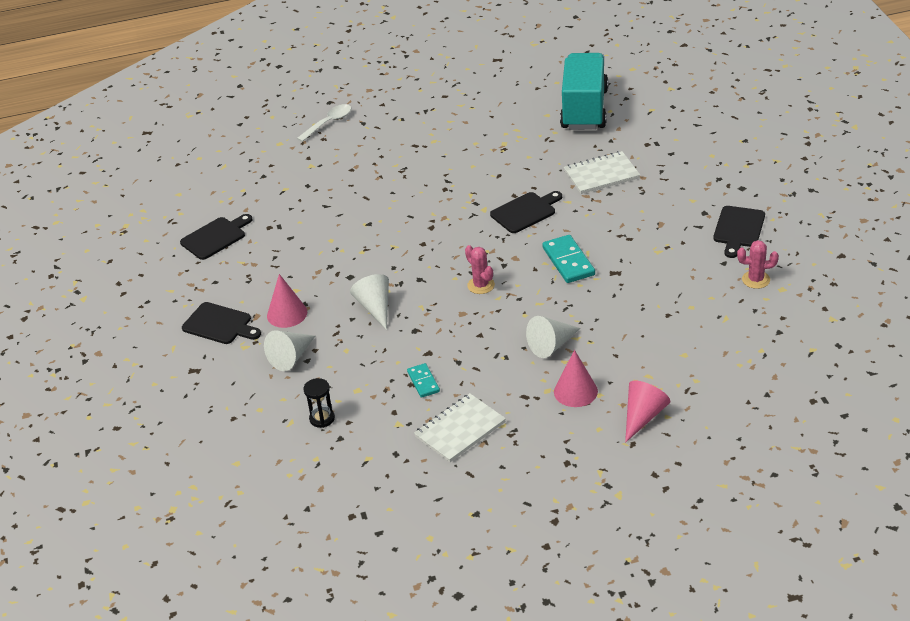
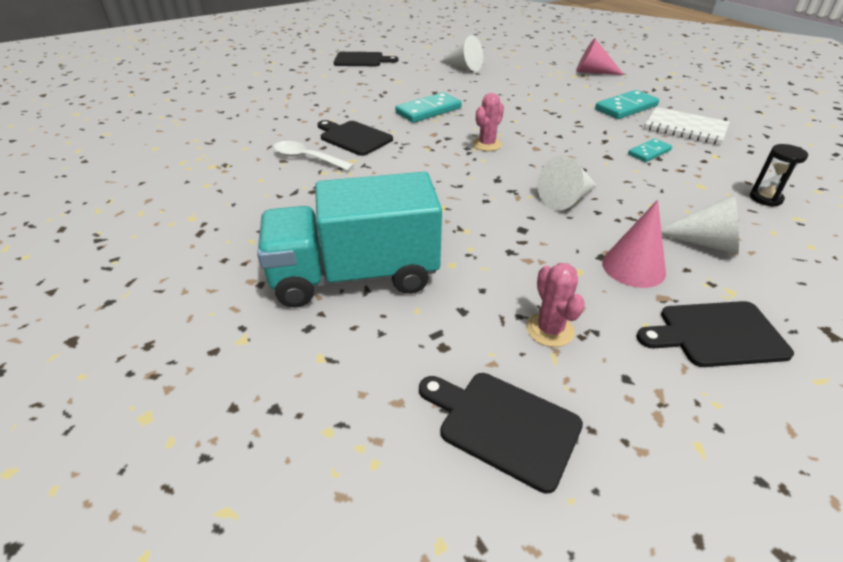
camera: 110 degrees left, 0 degrees up
(220, 324) = (716, 334): black cutting board -> black cutting board turned 105 degrees counterclockwise
(328, 123) = (88, 351): white spoon -> white spoon (307, 158)
(525, 405) = (626, 108): none -> turquoise domino
(552, 345) = (546, 106): white cone -> white cone (463, 67)
(575, 391) = (591, 93): pink cone -> none
(584, 109) = (152, 129): turquoise truck -> turquoise truck (354, 276)
(601, 174) = (284, 110): white notebook -> none
(756, 280) = (421, 53): pink cactus -> pink cactus (550, 330)

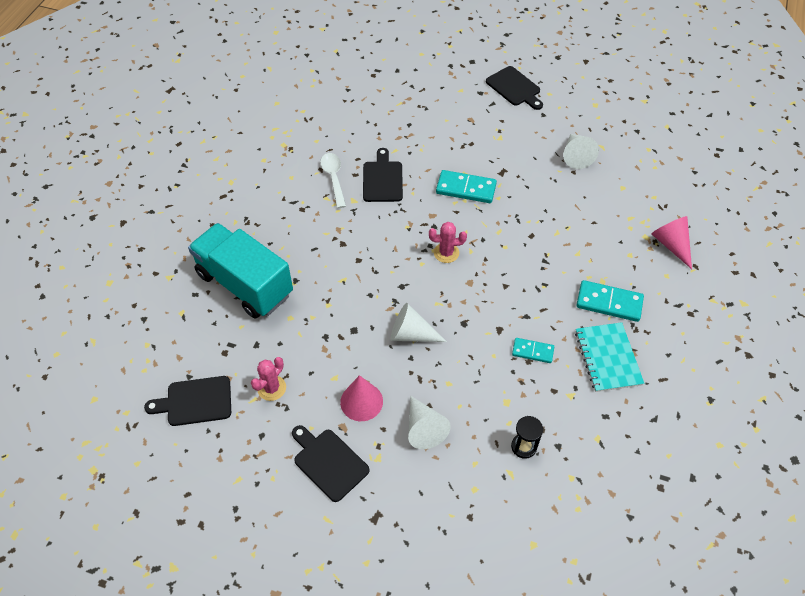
camera: 50 degrees right, 15 degrees up
(503, 425) = (195, 401): black cutting board -> black cutting board turned 90 degrees counterclockwise
(685, 128) = (608, 358): white notebook -> turquoise notebook

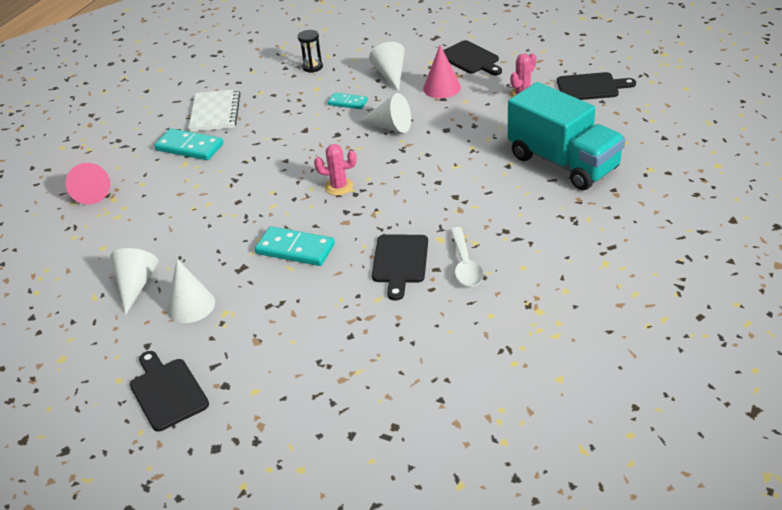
camera: 170 degrees left, 15 degrees down
(527, 142) = (191, 305): none -> white cone
(532, 351) = (280, 116): turquoise domino -> turquoise domino (347, 102)
(608, 358) = (215, 112): turquoise notebook -> white notebook

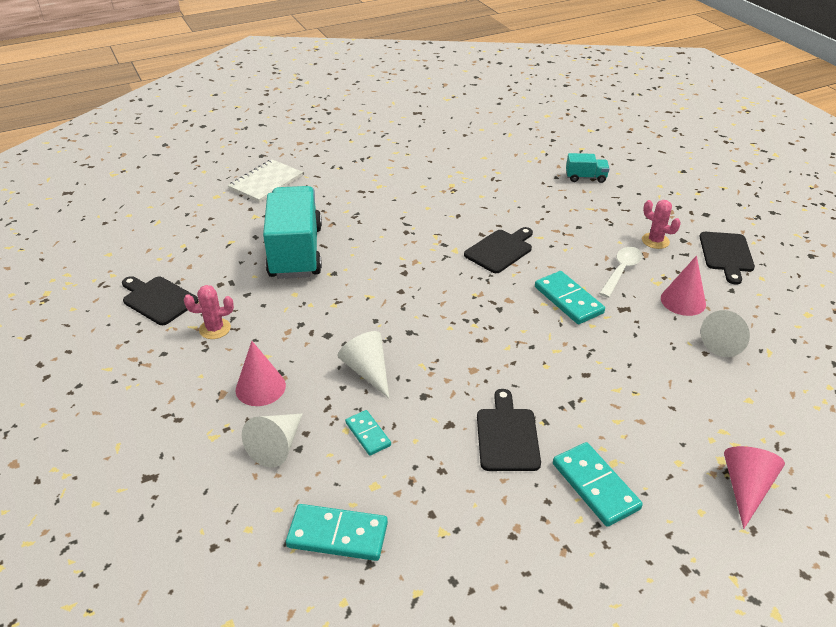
camera: 145 degrees left, 0 degrees up
(191, 305) = (683, 301): white cone -> pink cone
(215, 112) = (527, 532): white notebook -> white notebook (266, 182)
(312, 67) = (337, 535): black hourglass -> turquoise domino
(339, 187) = (482, 334): pink cactus -> pink cactus (655, 241)
(404, 422) = (585, 177): none -> turquoise truck
(465, 264) = (460, 226): white spoon -> white spoon (621, 271)
(470, 59) = (177, 409): black cutting board -> black cutting board (507, 436)

